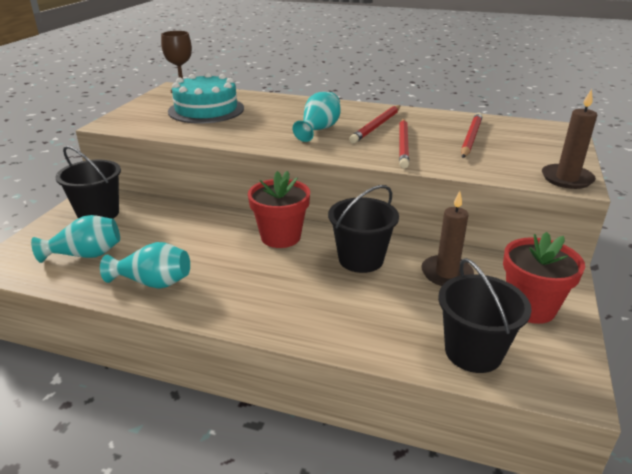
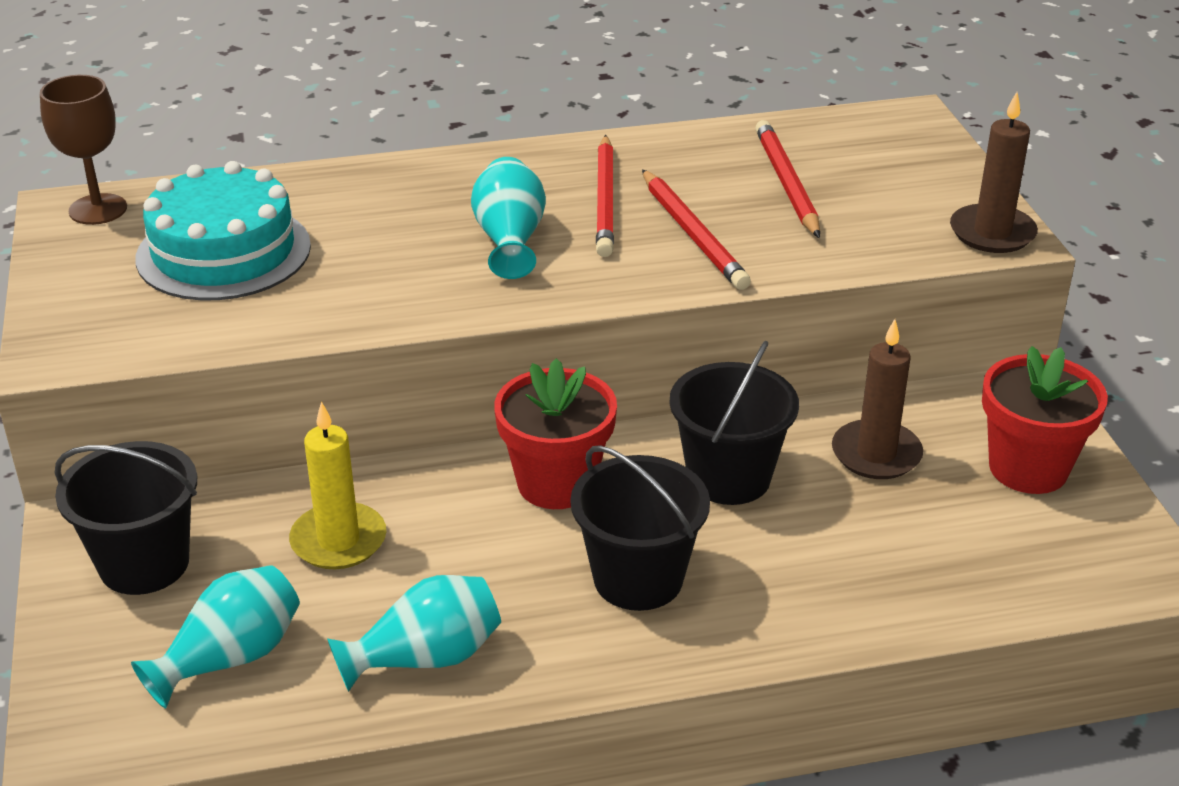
camera: 30 degrees left, 5 degrees up
(172, 229) = (338, 540): none -> yellow candle
(473, 352) = (1007, 570): black bucket -> black bucket (638, 579)

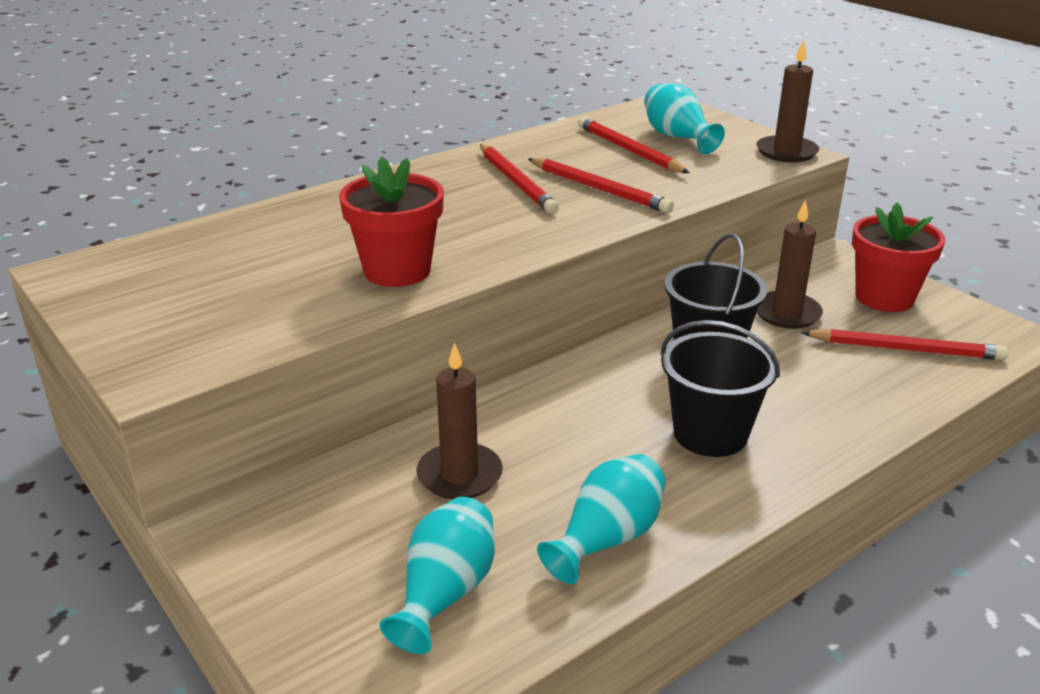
camera: 25 degrees left, 5 degrees down
(98, 209) = (100, 266): brown goblet -> none
(144, 563) = (303, 543): black bucket -> none
(223, 252) = (244, 272): turquoise cake -> none
(338, 540) = (459, 475): yellow candle -> brown candle
(510, 240) = (472, 218): turquoise vase -> turquoise vase (677, 138)
(556, 483) = (592, 388): red flower pot -> red flower pot (397, 270)
(982, 547) = (906, 349): none -> red pencil

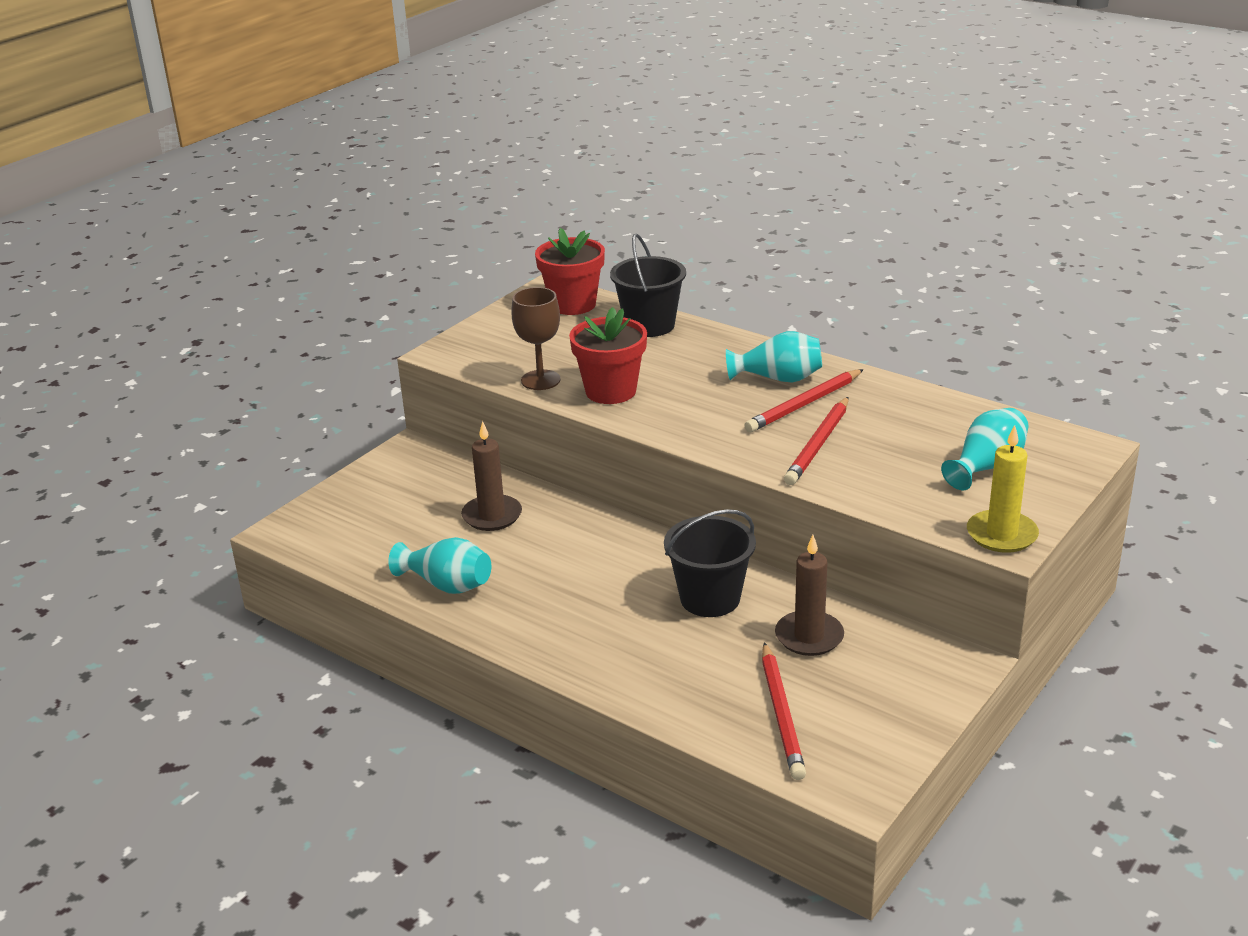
camera: 75 degrees right, 0 degrees up
(323, 311) = (540, 380): none -> brown goblet
(445, 593) = (380, 535): turquoise vase -> turquoise vase (778, 379)
(629, 150) = (926, 445): red pencil -> none
(710, 434) = (586, 613): black bucket -> black bucket (649, 325)
(786, 152) = (1001, 535): brown candle -> yellow candle
(884, 298) = (884, 698): red flower pot -> red flower pot (573, 304)

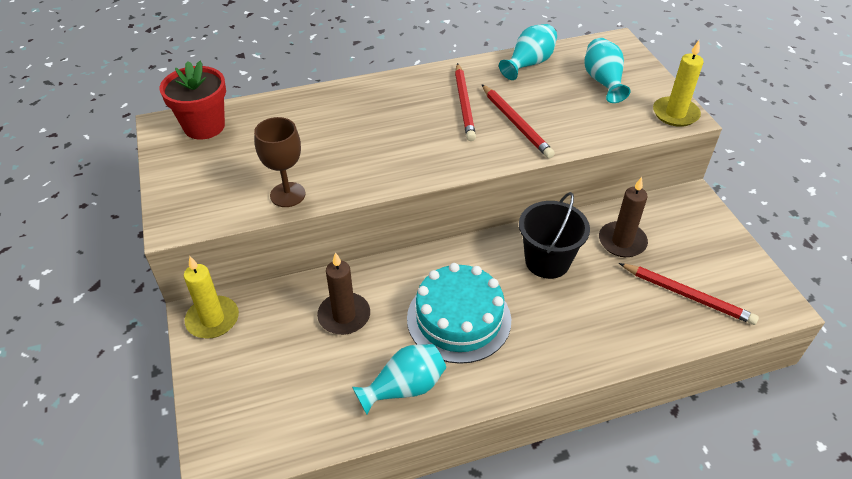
camera: 55 degrees left, 15 degrees up
(413, 456) = (213, 319): none -> yellow candle
(563, 578) = (459, 319): none -> turquoise cake
(611, 391) = (347, 170): red flower pot -> none
(649, 325) = (284, 110): black bucket -> none
(778, 379) = (422, 97): turquoise vase -> turquoise vase (529, 64)

